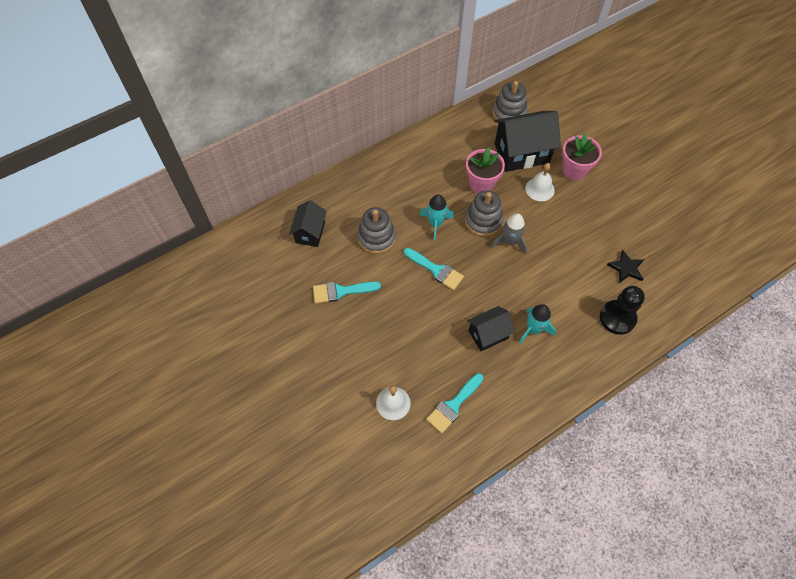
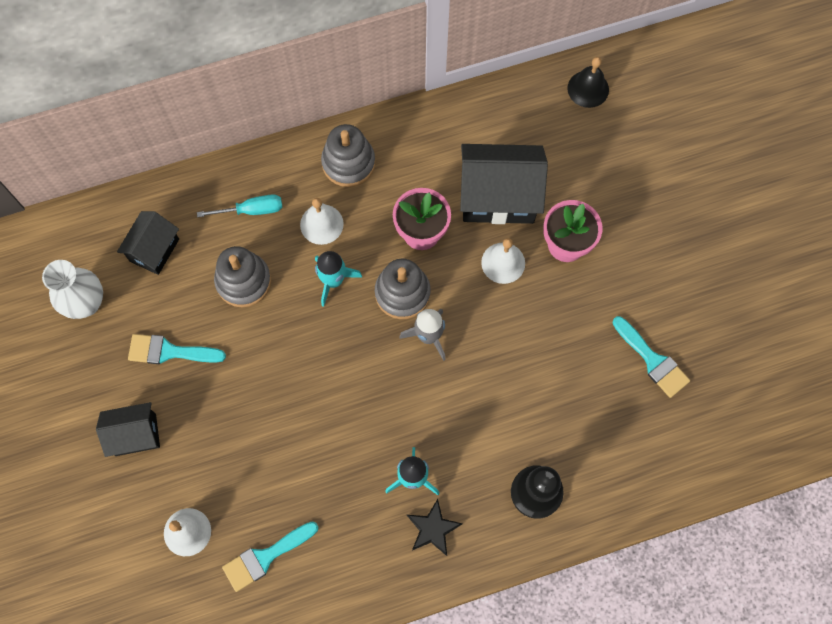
camera: 15 degrees right, 10 degrees up
(273, 275) = (86, 303): none -> white vase
(367, 195) = (252, 210): none -> turquoise screwdriver
(415, 193) = (321, 224): none -> white bell
(436, 270) = (309, 353): turquoise brush -> turquoise brush (653, 360)
(488, 334) = (347, 468): black house -> black house (135, 434)
(509, 113) = (504, 124): grey stacking toy -> grey stacking toy (348, 163)
(551, 84) = (588, 89): none -> black bell
(626, 268) = (579, 420): black star -> black star (433, 529)

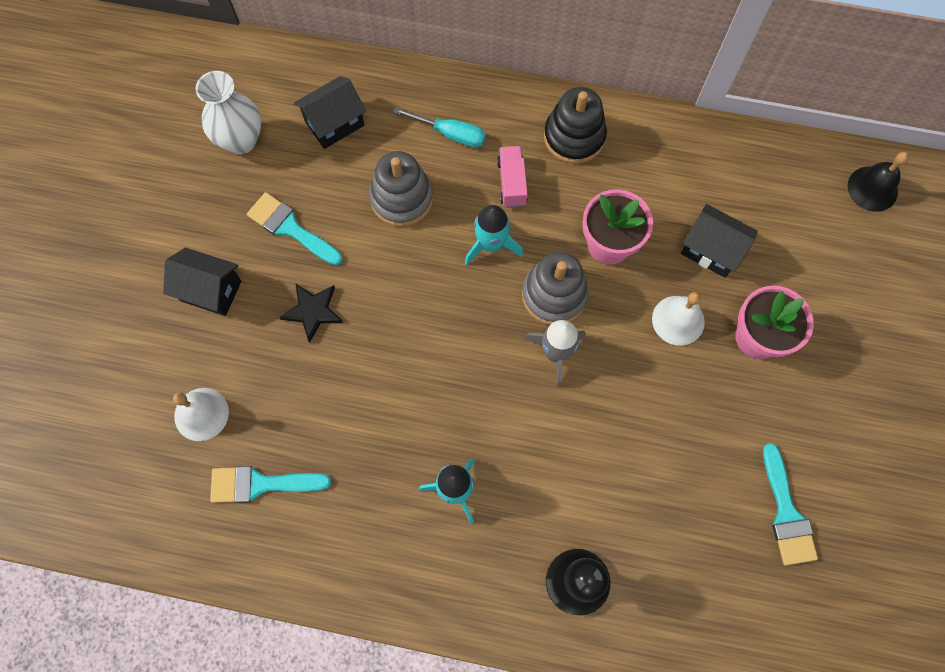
camera: 30 degrees right, 0 degrees up
(321, 224) = (512, 183): white bell -> pink truck
(348, 163) = (574, 137): grey stacking toy -> black stacking toy
(433, 529) = (445, 555): black star -> black star (313, 311)
(498, 197) = (711, 250): black house -> black house, size x0.59

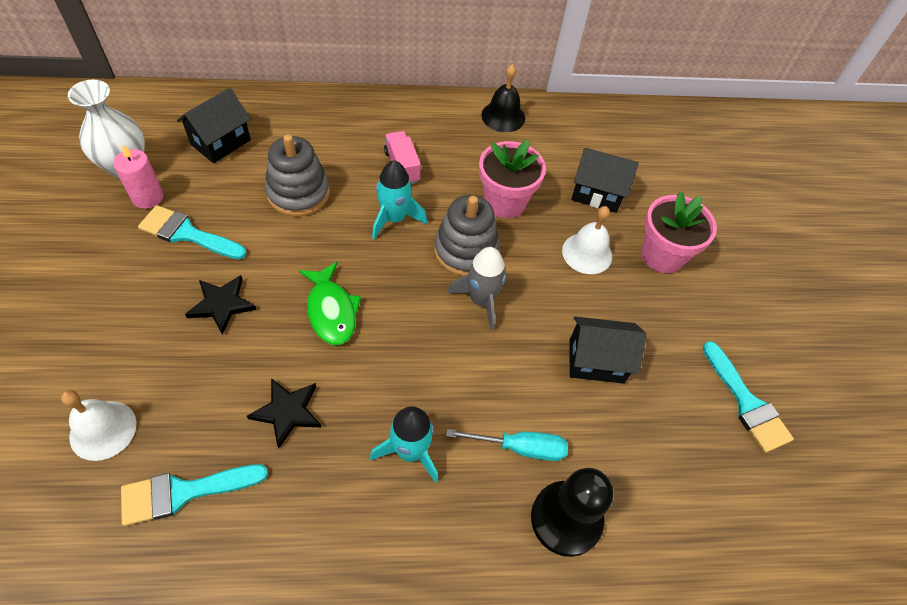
camera: 20 degrees left, 15 degrees down
(210, 290) = (104, 303): black house -> black house (596, 361)
(258, 179) = (148, 197): none -> pink candle
(355, 430) = (287, 412): none -> black star
(411, 337) = (331, 311): none -> green fish
(450, 134) = (335, 136): turquoise screwdriver -> turquoise screwdriver (520, 447)
(574, 137) = (449, 125): black stacking toy -> none
(872, 188) = (711, 130): black bell -> black bell (503, 116)

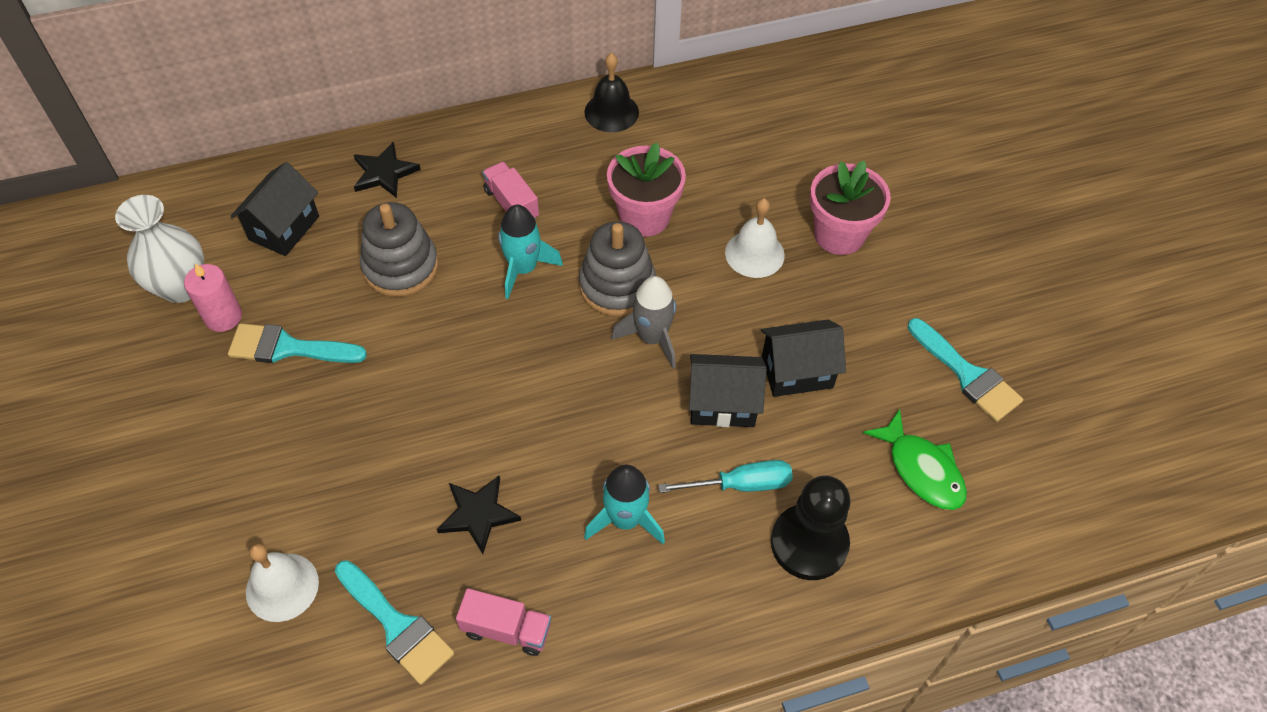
camera: 10 degrees left, 0 degrees up
(183, 492) = (397, 626): turquoise brush -> turquoise brush turned 105 degrees counterclockwise
(222, 304) = (360, 418): black star -> black star (384, 173)
(275, 523) = (506, 629): none -> pink truck
(331, 311) = (488, 393): green fish -> green fish (922, 469)
(597, 193) = (747, 180): black house -> black house (722, 404)

